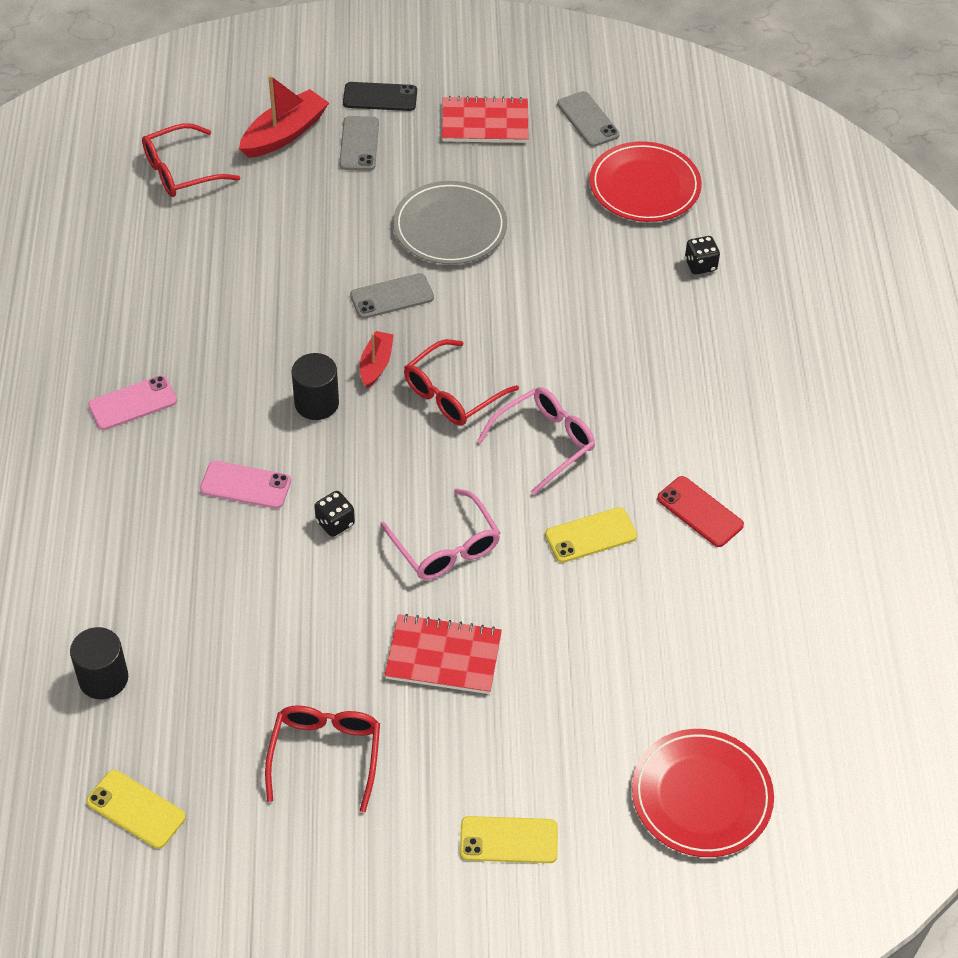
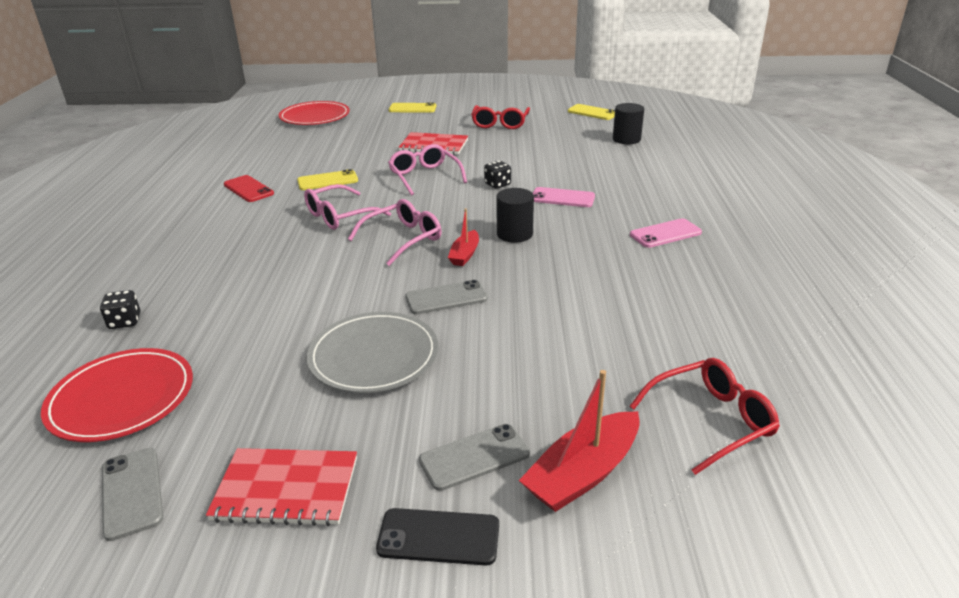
camera: 175 degrees left, 20 degrees down
(359, 144) = (474, 457): grey phone -> grey phone turned 60 degrees clockwise
(452, 393) = (403, 239): red glasses -> pink glasses

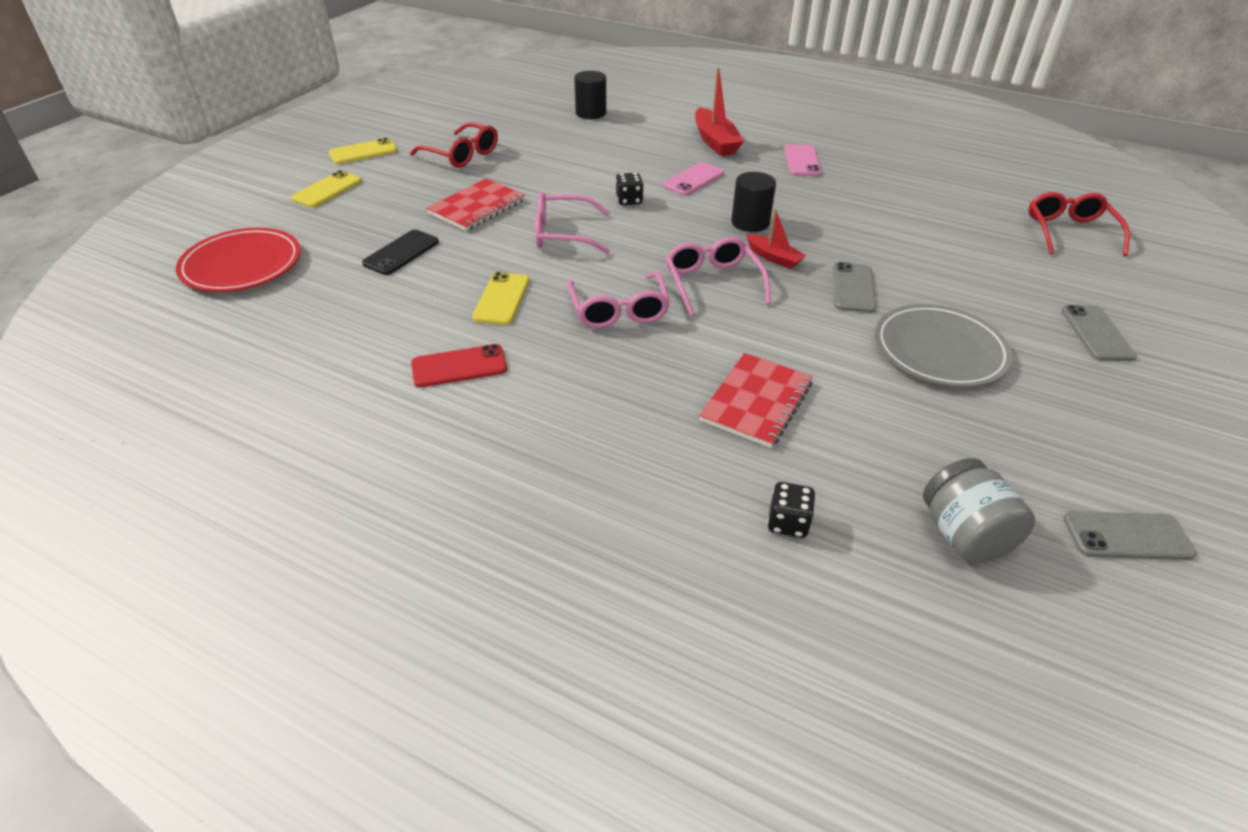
camera: 65 degrees left, 10 degrees up
(122, 398) = (964, 535): red plate -> grey jar
(286, 489) = (1128, 436): red notebook -> red notebook (756, 402)
(438, 537) = (1185, 371): black phone -> black phone (401, 253)
(583, 473) = (1120, 295): red boat -> red boat (715, 141)
(592, 112) = (500, 105): yellow phone -> yellow phone (363, 152)

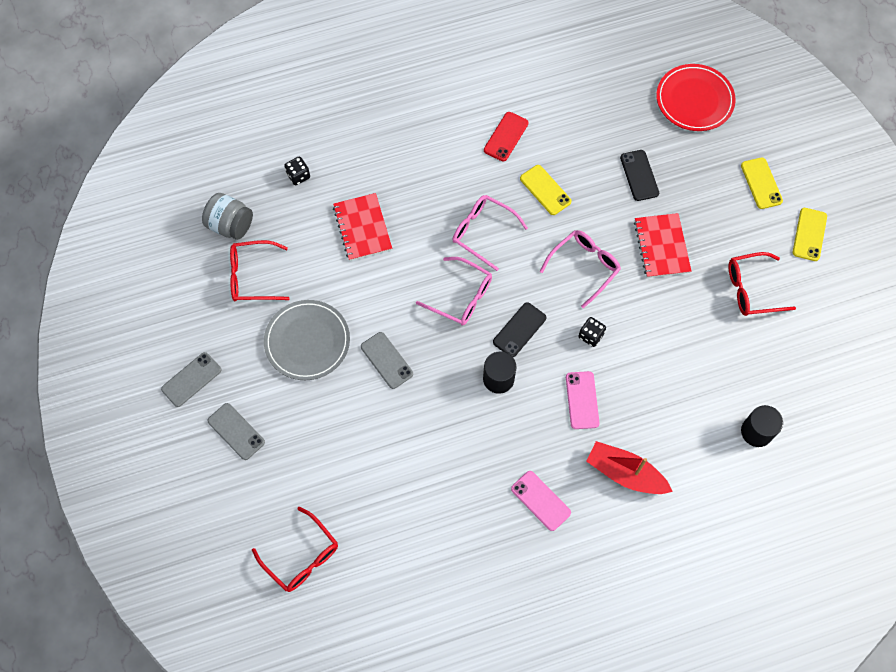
camera: 135 degrees right, 25 degrees up
(687, 235) = (519, 330): none -> black phone
(774, 258) = (452, 351): red boat -> none
(970, 451) = (253, 276): none -> red glasses
(1127, 536) = (169, 278): grey phone -> grey phone (191, 379)

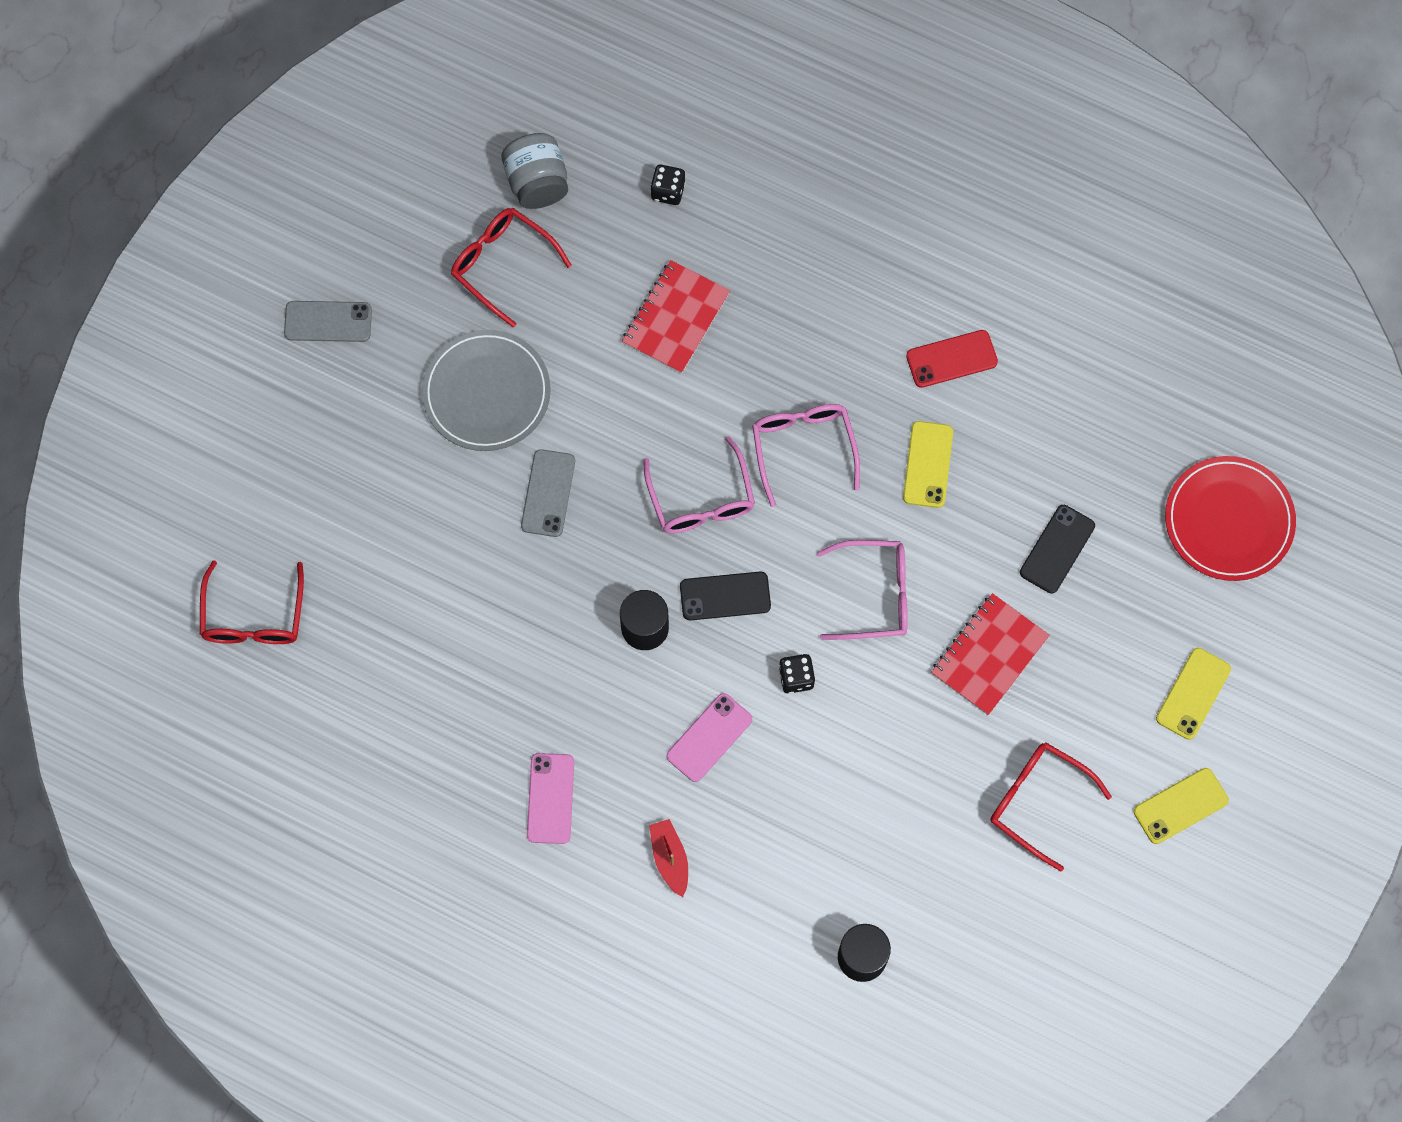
camera: 45 degrees right, 5 degrees up
(236, 431) = (317, 422): grey phone -> none
(625, 473) = (670, 858): red boat -> red boat, size x0.60

